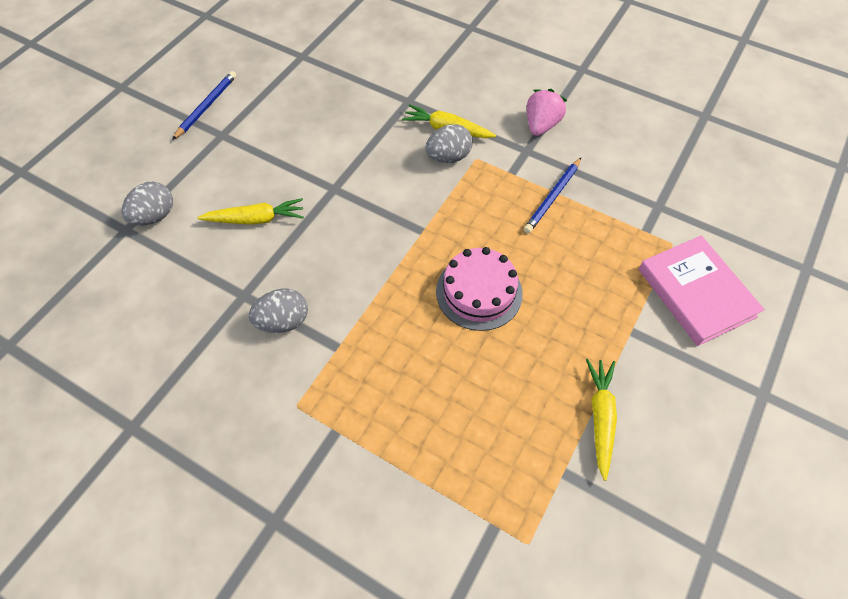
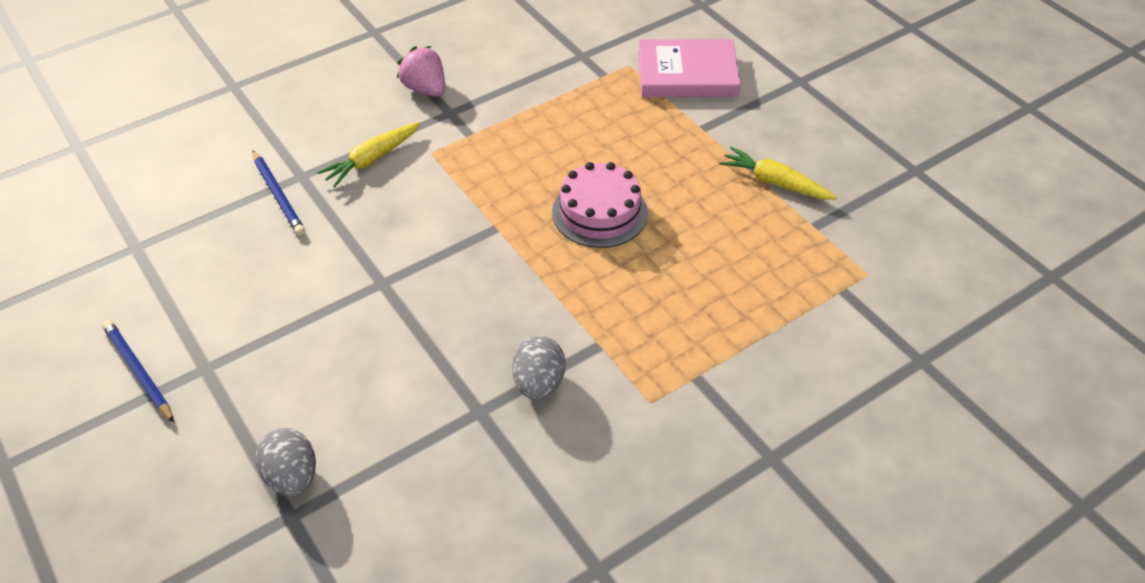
camera: 65 degrees left, 10 degrees down
(255, 219) = (375, 369): yellow carrot -> none
(448, 157) = (412, 173): grey egg -> none
(552, 197) = (522, 117): blue pencil -> blue pencil (278, 195)

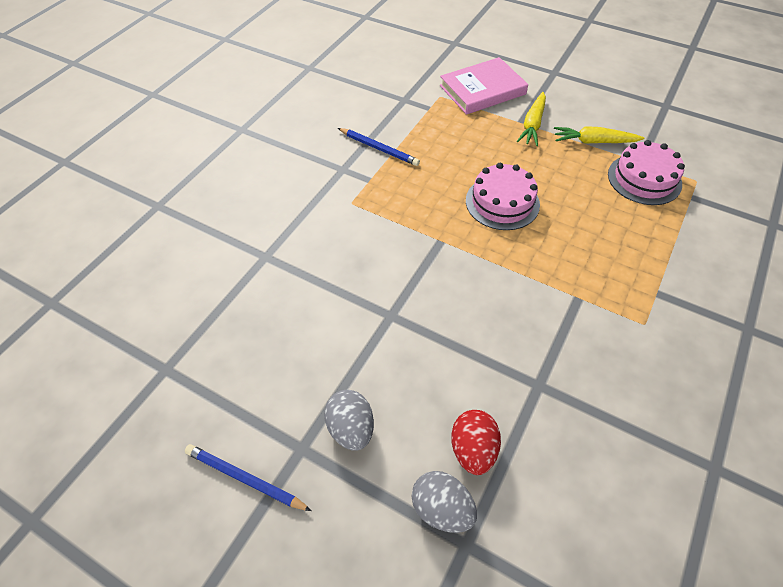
camera: 25 degrees left, 5 degrees up
(278, 195) = (257, 278): blue pencil -> blue pencil (379, 148)
(363, 440) = (473, 449): none -> red egg
(372, 160) = (311, 224): yellow carrot -> yellow carrot (532, 124)
(425, 89) = (312, 158): pink strawberry -> none
(539, 383) = (562, 344): grey egg -> grey egg (351, 428)
(799, 248) = (644, 179): none -> pink cake

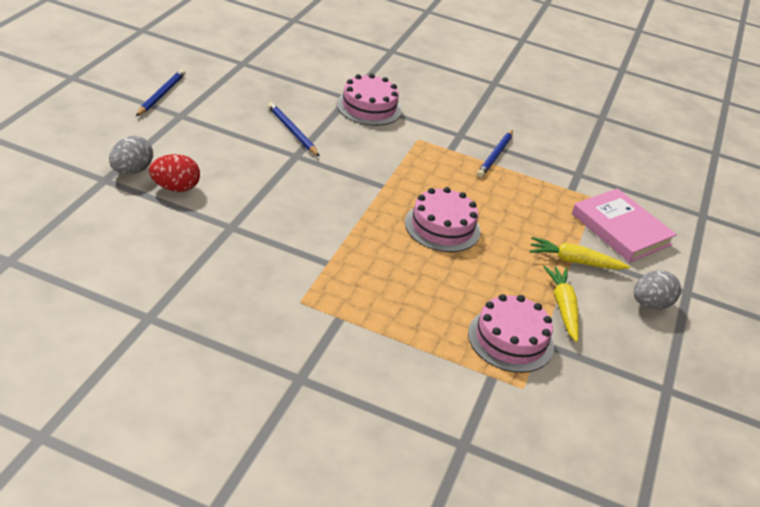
camera: 75 degrees right, 15 degrees down
(287, 239) = (369, 107): none -> pink cake
(340, 317) = (292, 131): none -> blue pencil
(351, 428) = (195, 135): grey egg -> grey egg (650, 304)

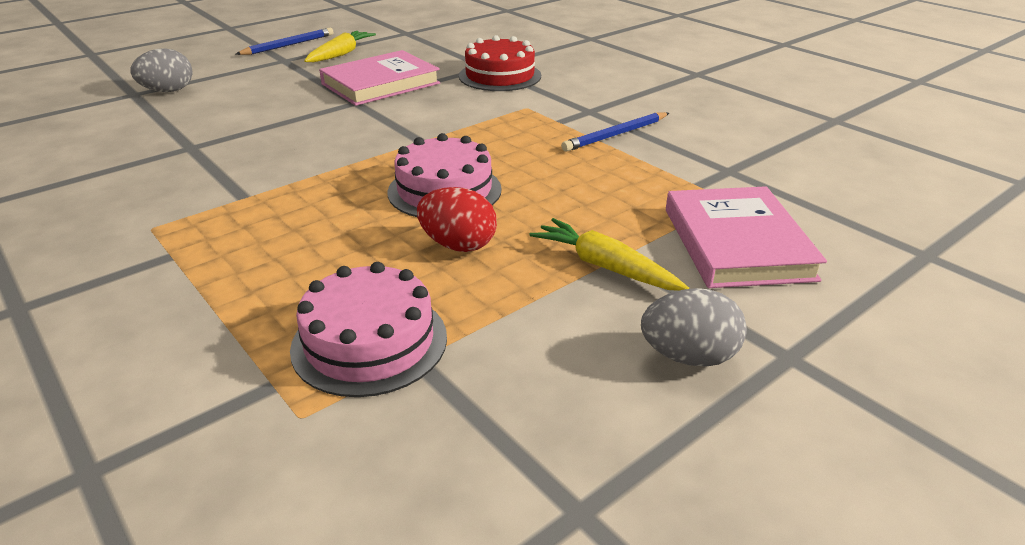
camera: 35 degrees right, 5 degrees down
(175, 188) = (187, 109): red egg -> red egg (458, 245)
(292, 131) = (380, 84): blue pencil -> pink book
(369, 107) = (500, 76): pink cake -> red cake
(563, 307) = (513, 321): yellow carrot -> yellow carrot (341, 54)

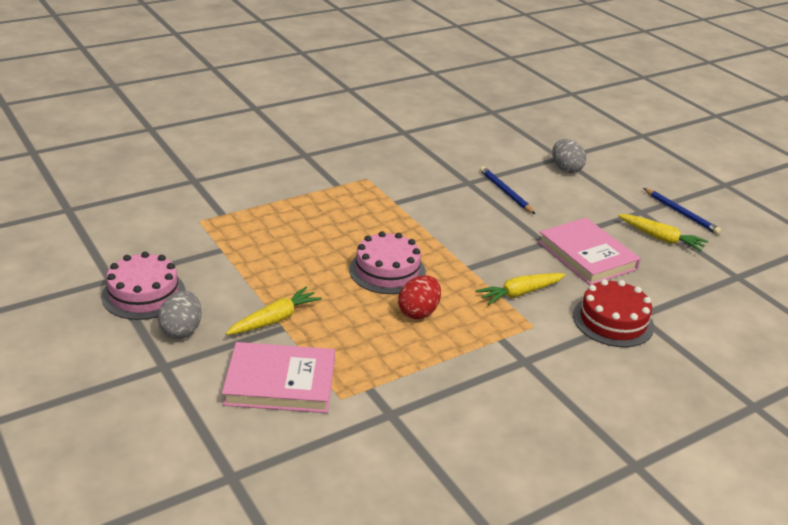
camera: 95 degrees right, 0 degrees up
(369, 342) = (240, 238): pink cake -> pink cake (144, 294)
(458, 245) = (317, 270): red egg -> red egg (418, 312)
(468, 113) = (520, 293): none -> yellow carrot
(616, 135) = (469, 365): blue pencil -> blue pencil (505, 192)

